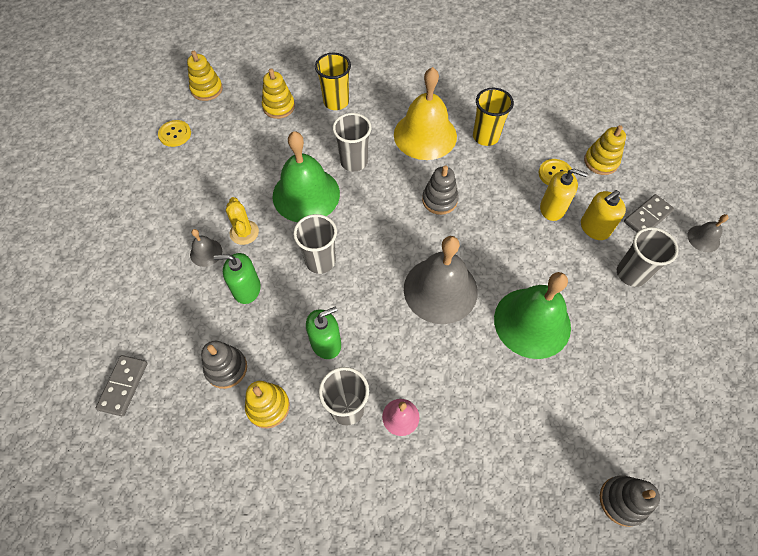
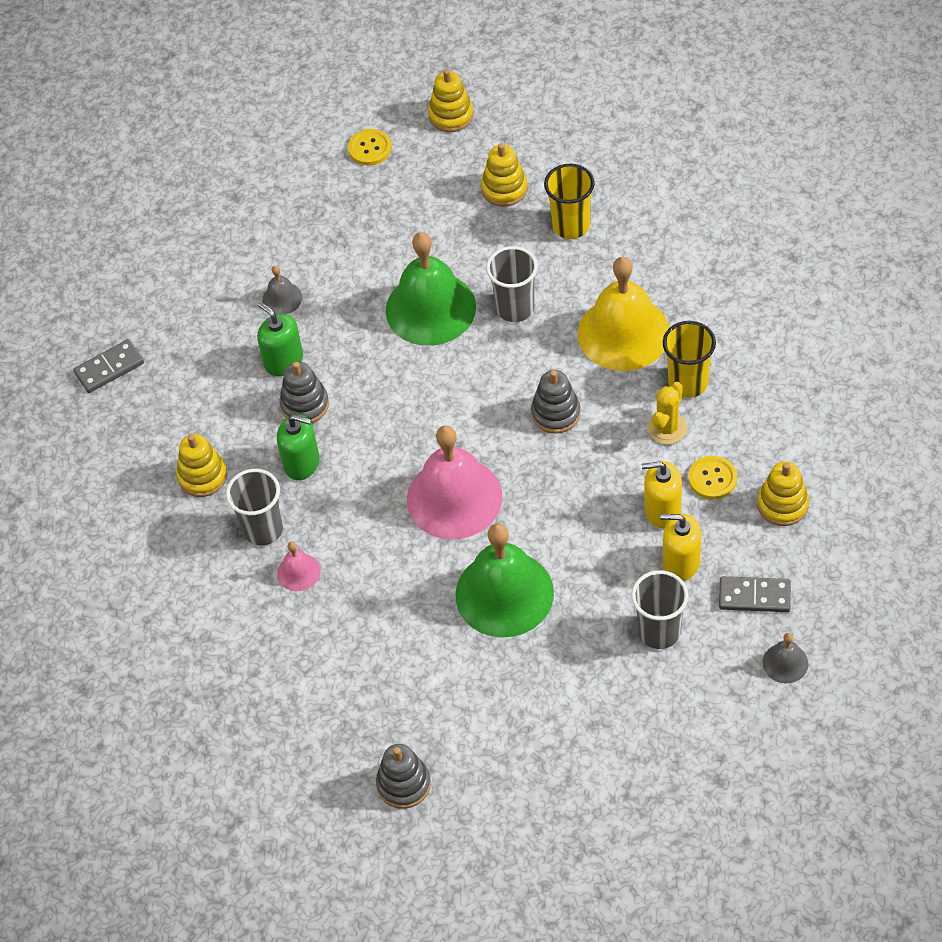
camera: 50 degrees right, 5 degrees down
(226, 368) = (200, 418): grey stacking toy -> grey stacking toy (305, 404)
(244, 232) = (334, 304): yellow cactus -> yellow cactus (667, 428)
(320, 261) = (374, 385): grey cup -> none
(440, 290) = (454, 498): grey bell -> pink bell
(552, 208) = (662, 510): yellow soap dispenser -> yellow soap dispenser turned 120 degrees clockwise

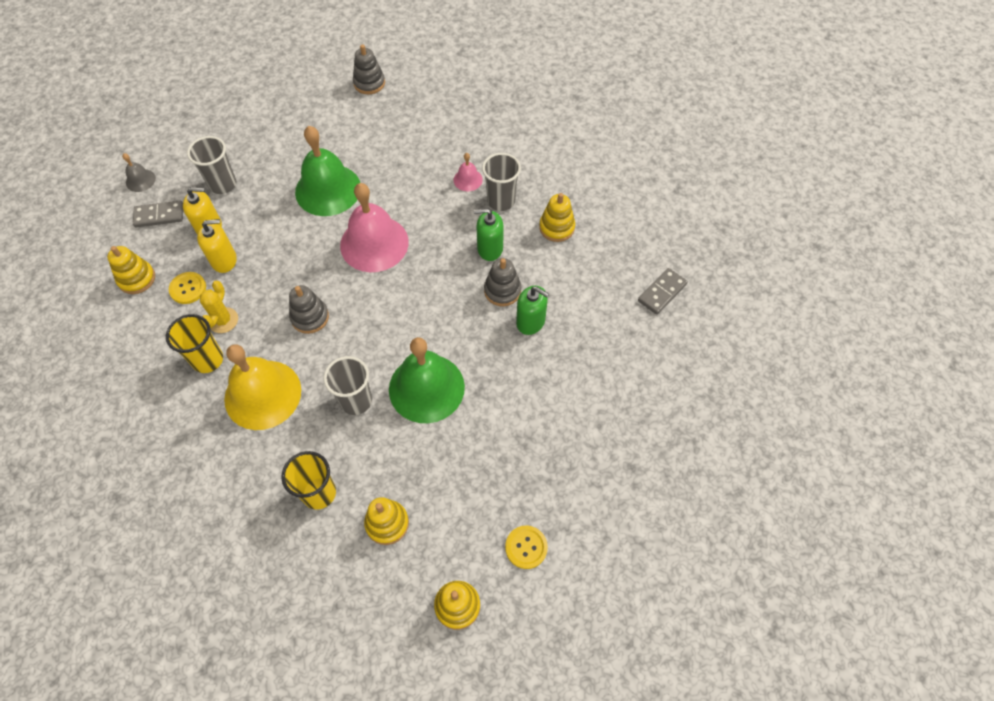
camera: 160 degrees right, 5 degrees up
(282, 298) = (552, 375): grey bell -> none

